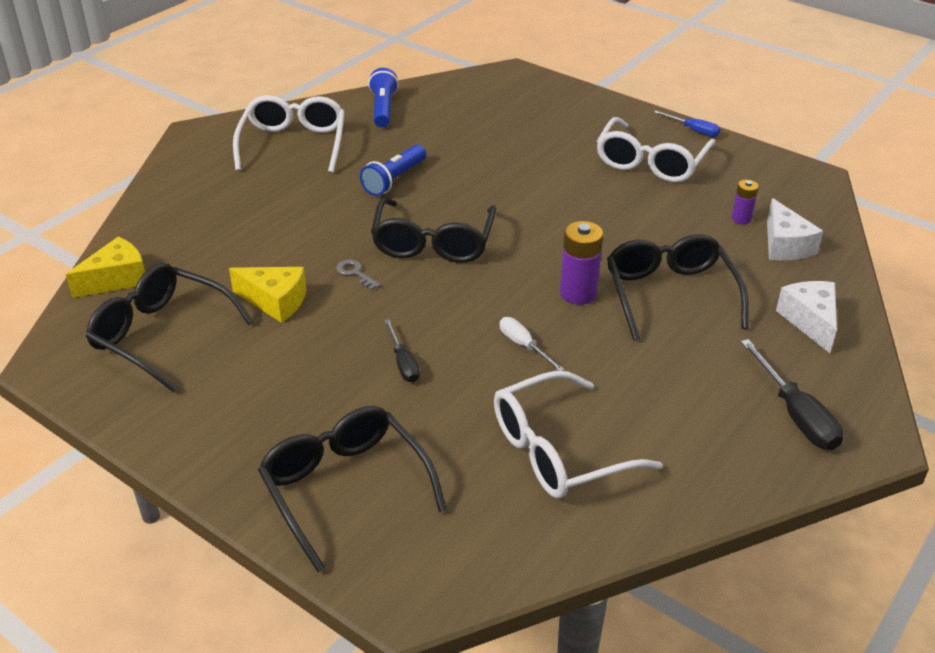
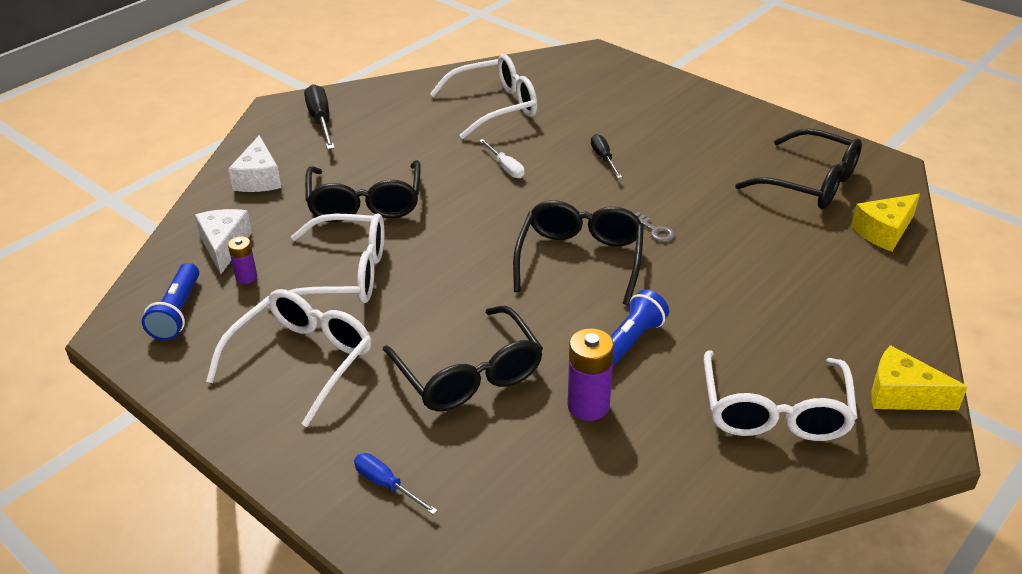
camera: 175 degrees left, 0 degrees up
(275, 301) = (723, 207): yellow cheese -> yellow cheese (902, 394)
(345, 488) = (636, 93): black glasses -> black glasses (469, 374)
(383, 109) = (659, 485): blue flashlight -> blue flashlight (177, 312)
(578, 293) = (448, 206): purple battery -> purple battery (588, 406)
(652, 223) = (345, 275): none -> white glasses
(693, 130) = (212, 418): blue screwdriver -> blue screwdriver (386, 485)

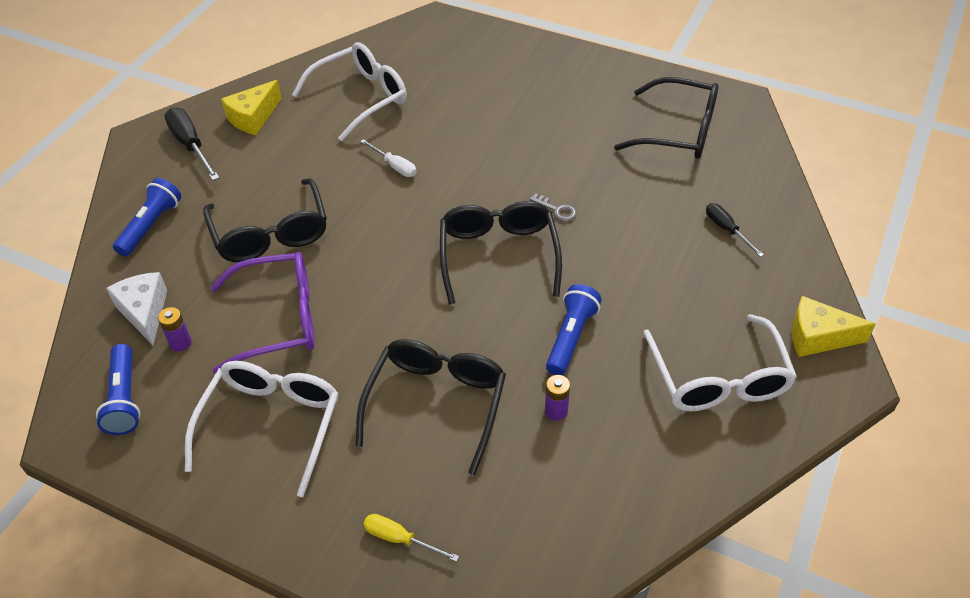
camera: 15 degrees left, 10 degrees up
(259, 179) = (151, 226): white cheese -> blue flashlight
(345, 275) = (279, 319): white glasses -> purple glasses
(386, 485) = (400, 539): blue screwdriver -> yellow screwdriver
(469, 374) = (436, 403): black glasses -> black glasses turned 120 degrees counterclockwise
(588, 406) = (556, 411): purple battery -> purple battery, size x0.59
(603, 158) = (484, 138): black screwdriver -> black screwdriver (726, 229)
(884, 231) = (756, 171): yellow cheese -> yellow cheese (253, 117)

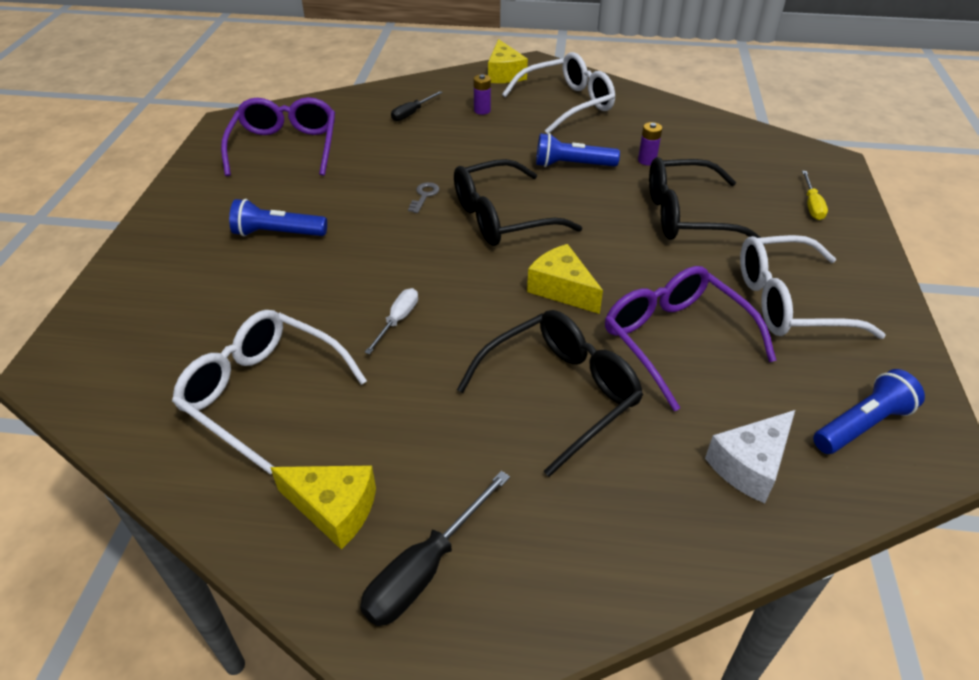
camera: 110 degrees left, 5 degrees down
(151, 226) = (614, 535): blue flashlight -> blue flashlight (278, 233)
(180, 343) = (762, 409): purple battery -> purple battery (482, 110)
(378, 268) = (562, 289): none -> yellow cheese
(679, 131) = (285, 147): black glasses -> purple glasses

